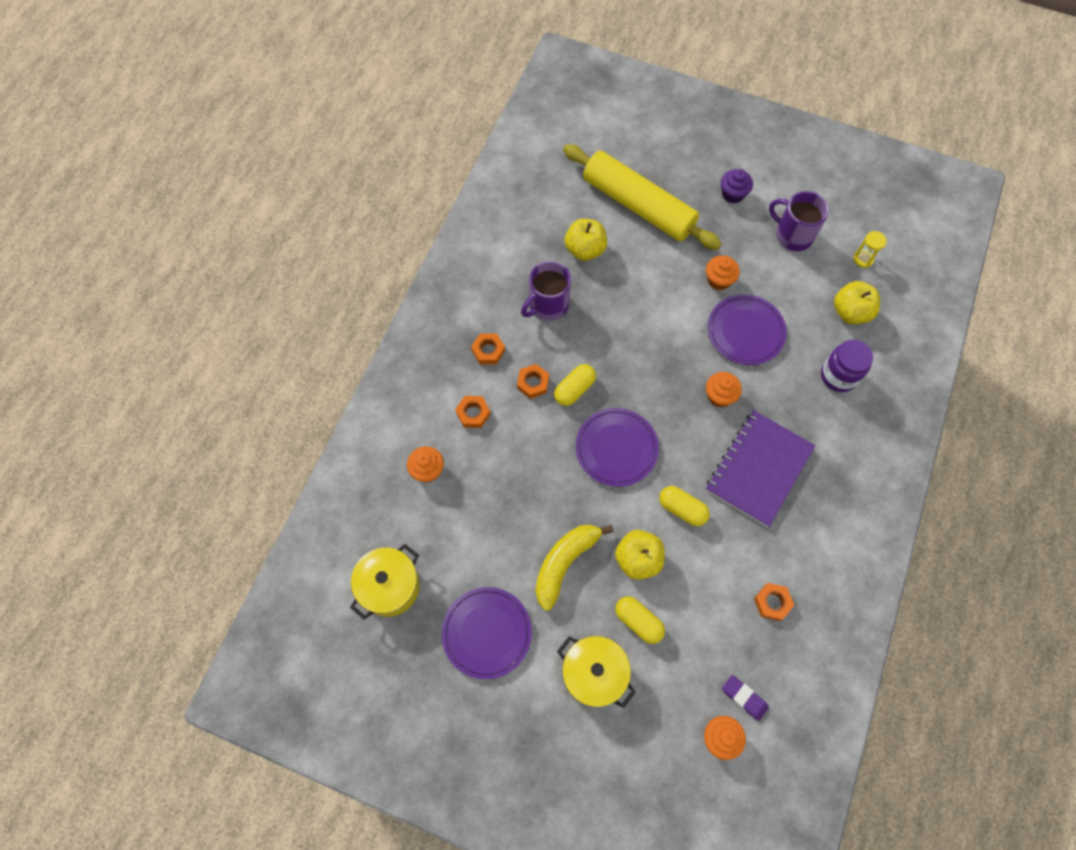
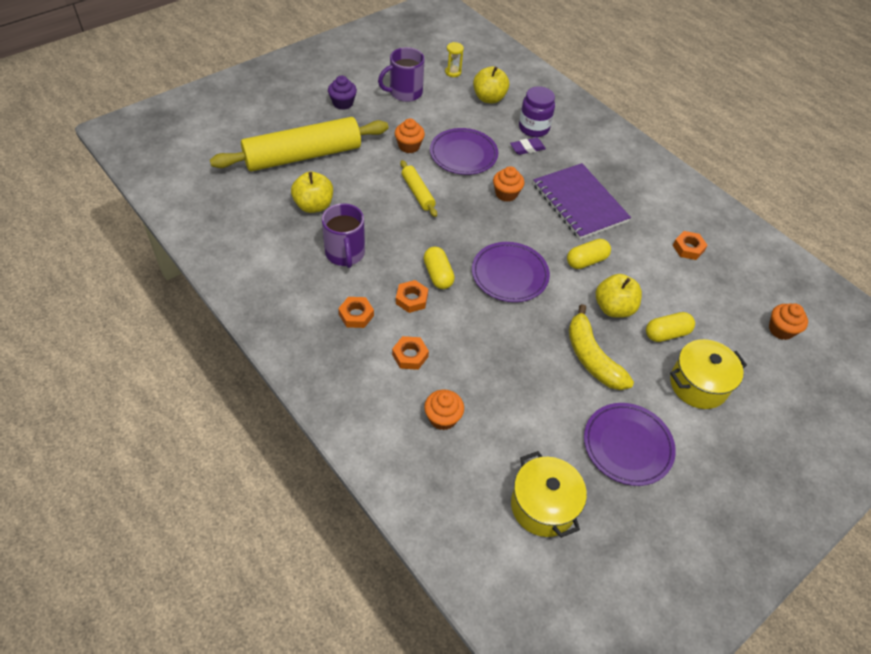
camera: 65 degrees left, 15 degrees down
(662, 320) = (418, 193): none -> yellow rolling pin
(744, 698) = (755, 300): purple eraser -> purple eraser (527, 148)

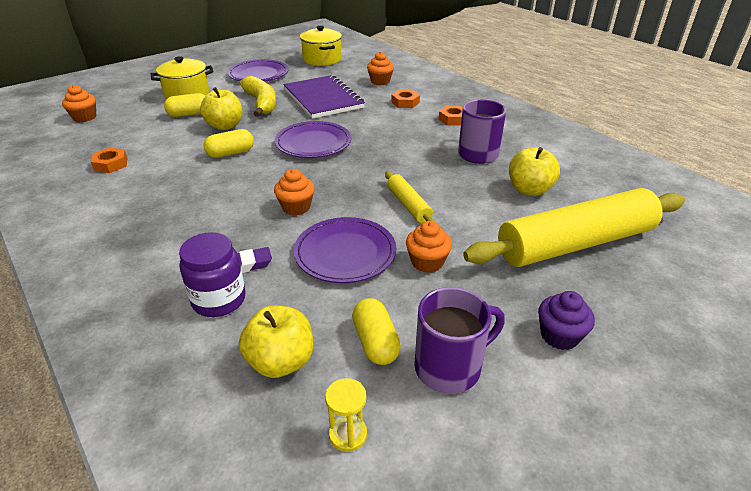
camera: 175 degrees left, 15 degrees down
(411, 299) = (407, 128): orange nut -> none
(438, 275) = (383, 142): yellow capsule -> yellow capsule (375, 342)
(579, 203) = (206, 200): purple notebook -> purple notebook (323, 99)

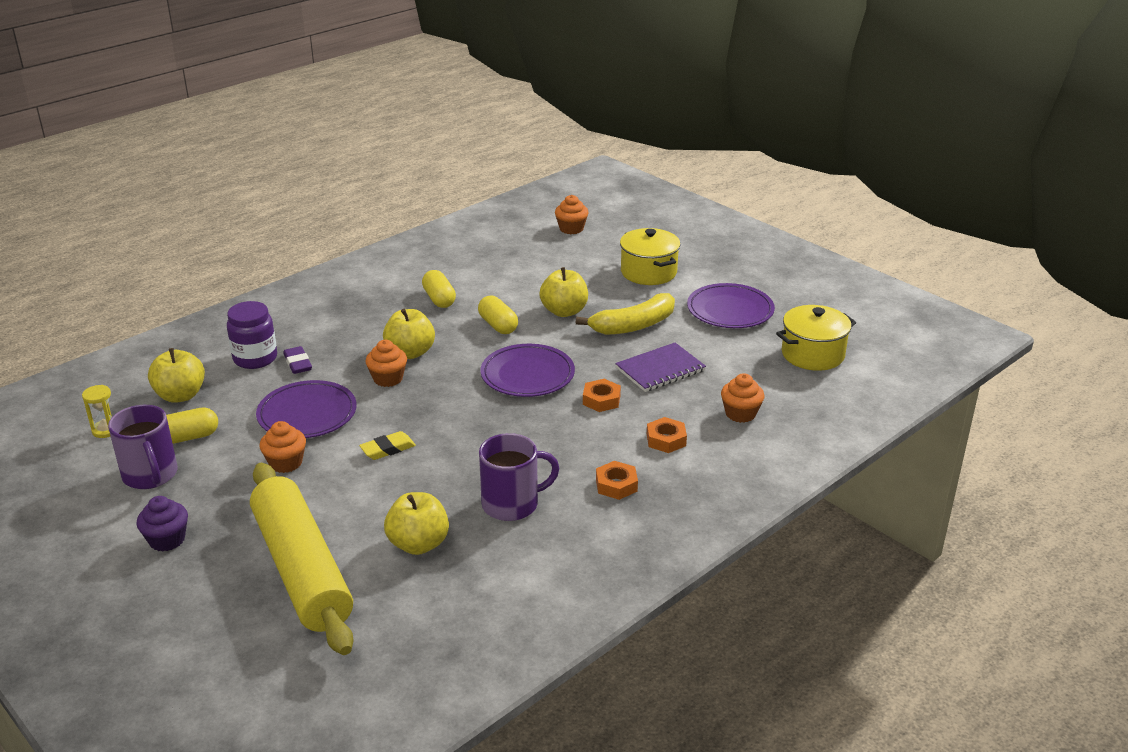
camera: 85 degrees right, 5 degrees down
(111, 164) = (470, 266): orange nut -> orange nut (601, 400)
(189, 114) = (591, 284): yellow capsule -> yellow capsule (439, 299)
(255, 196) = (410, 353): none -> yellow apple
(323, 99) = (660, 369): purple notebook -> purple notebook, size x0.66
(408, 205) = (388, 449): yellow rolling pin -> yellow eraser

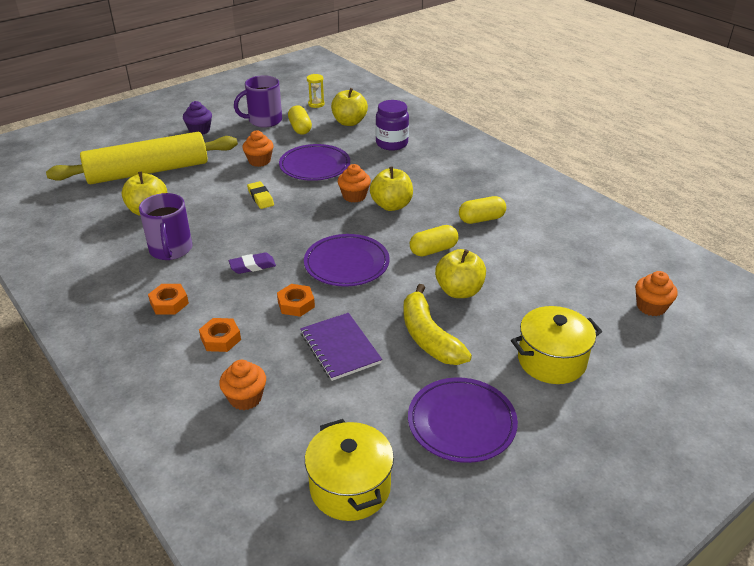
camera: 95 degrees right, 5 degrees up
(298, 363) = (382, 159): purple eraser -> purple eraser (252, 266)

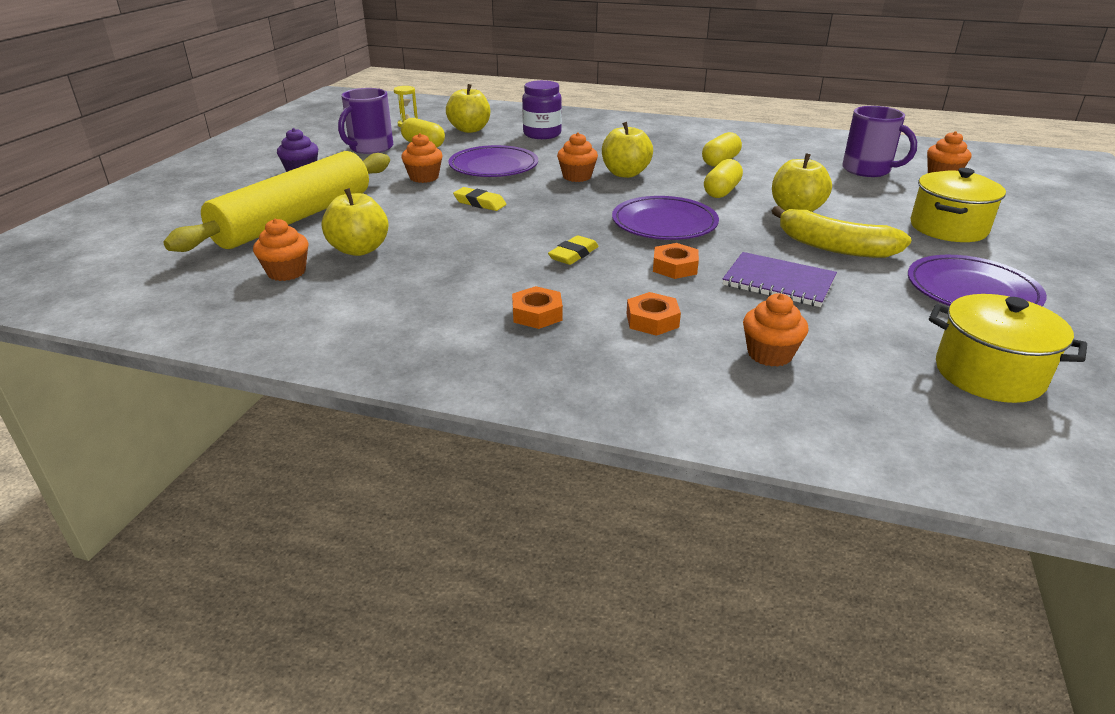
camera: 35 degrees left, 5 degrees down
(95, 213) = (286, 272): none -> orange cupcake
(171, 250) = (452, 272): purple mug -> purple mug (868, 170)
(252, 266) = (573, 254): purple eraser -> yellow eraser

